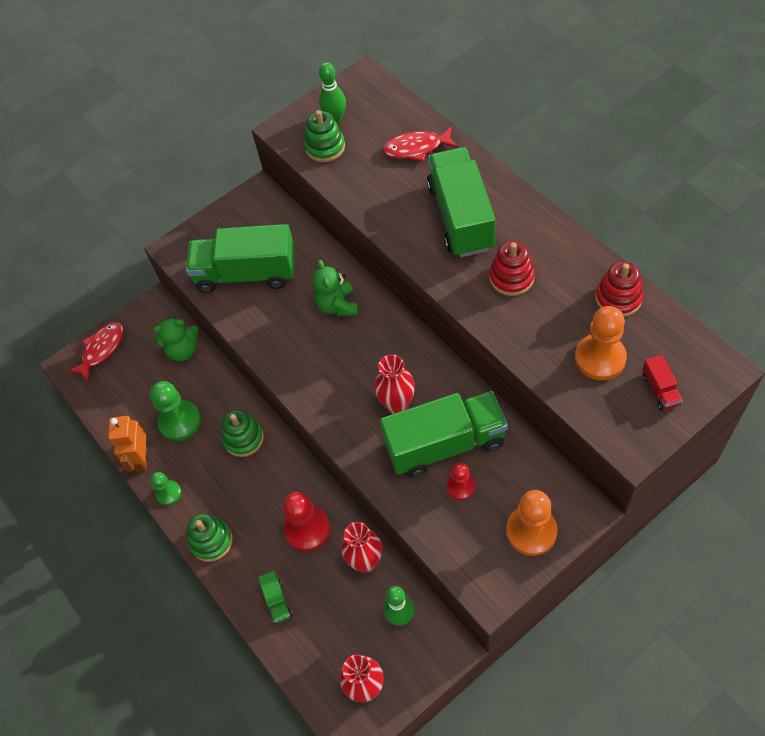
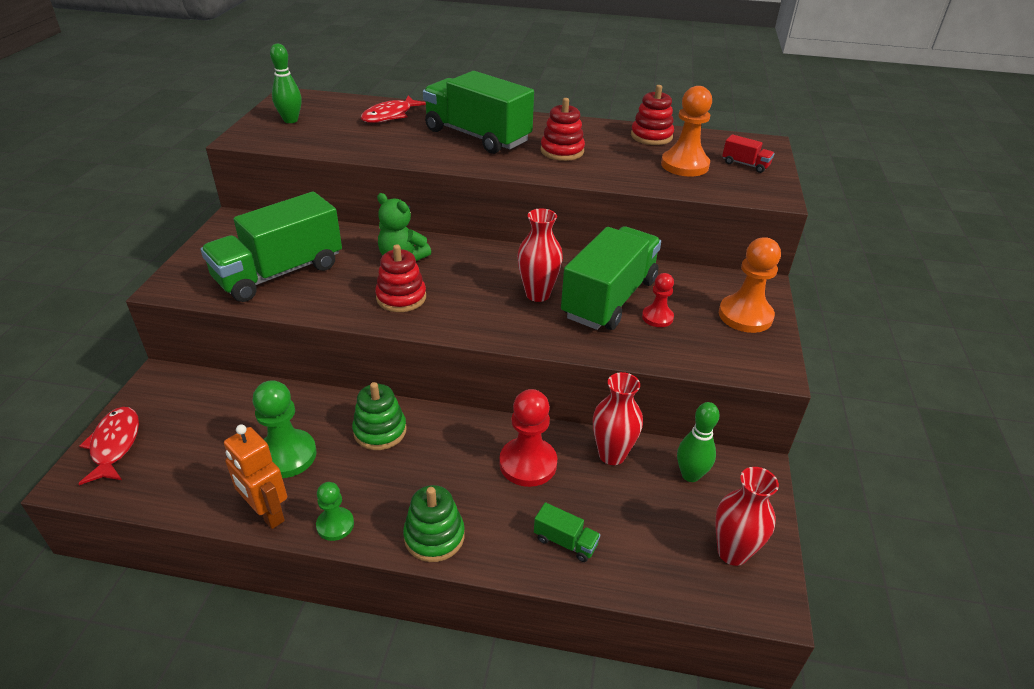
camera: 50 degrees left, 20 degrees down
(183, 350) = (232, 397): green teddy bear -> none
(302, 349) = (401, 297): none -> red stacking toy
(325, 147) = (300, 136): green stacking toy -> none

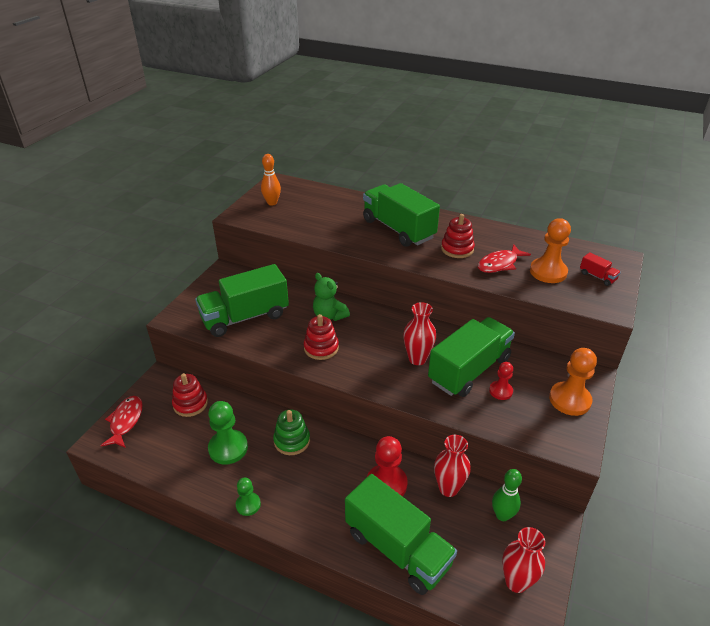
camera: 15 degrees right, 0 degrees up
(267, 513) = (207, 488): orange robot -> none
(290, 120) = (272, 203): green bowling pin -> orange bowling pin
(390, 116) = (341, 205): red fish -> red fish (499, 264)
(434, 536) = (310, 526): green stacking toy -> none
(565, 542) = (397, 548): green truck -> green truck, size x2.48
(651, 136) = (530, 242): red stacking toy -> red stacking toy (190, 404)

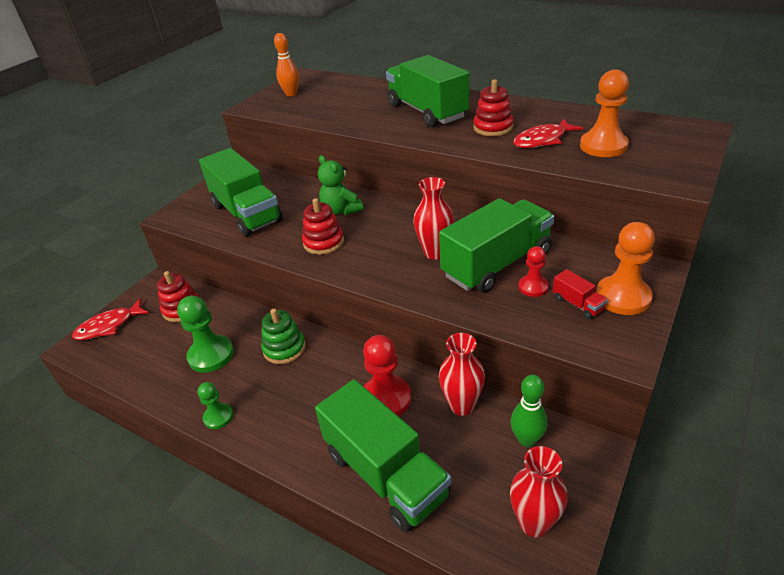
camera: 10 degrees right, 0 degrees up
(125, 421) = (109, 326): red fish -> red fish turned 135 degrees counterclockwise
(245, 317) = (246, 213): green truck -> green truck turned 105 degrees counterclockwise
(597, 276) = (668, 149): red truck -> red truck (577, 304)

